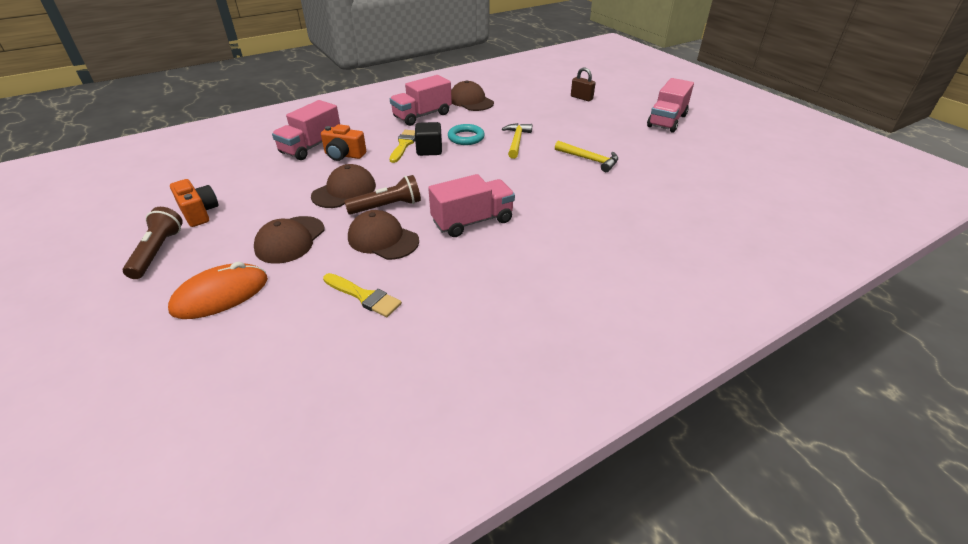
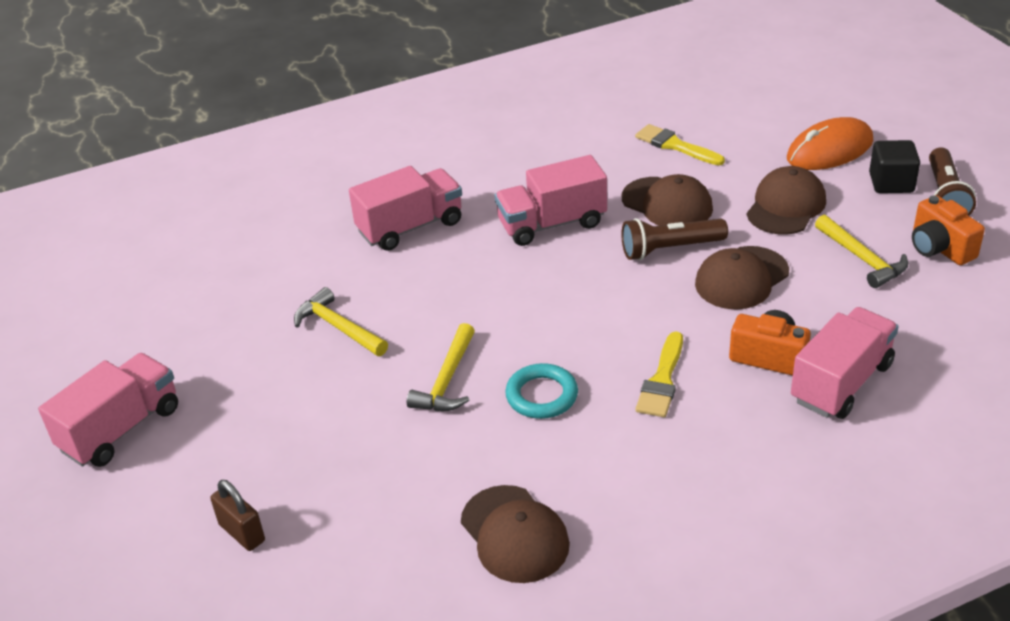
camera: 170 degrees left, 0 degrees up
(258, 204) = (862, 259): none -> yellow hammer
(422, 115) = (632, 477): pink truck -> pink truck (410, 227)
(429, 150) = (613, 363): black cube -> black cube (891, 183)

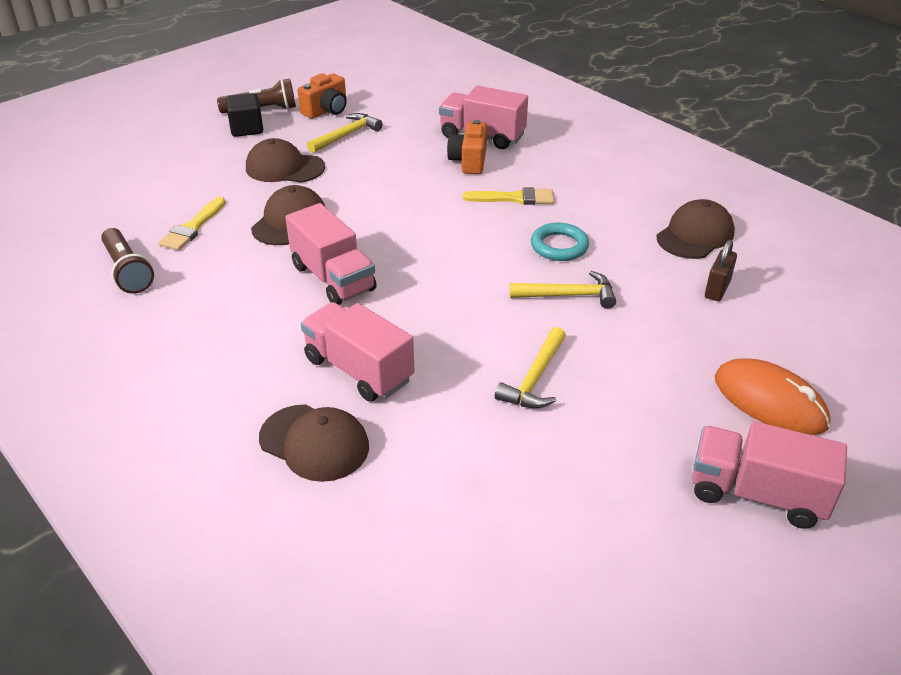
camera: 110 degrees left, 0 degrees up
(242, 533) = (798, 363): brown padlock -> brown padlock (717, 289)
(670, 249) = (356, 212): brown flashlight -> brown flashlight (128, 271)
(741, 278) = (385, 178): brown cap -> brown cap (314, 443)
(829, 150) = (199, 155): orange mouse -> orange mouse (769, 401)

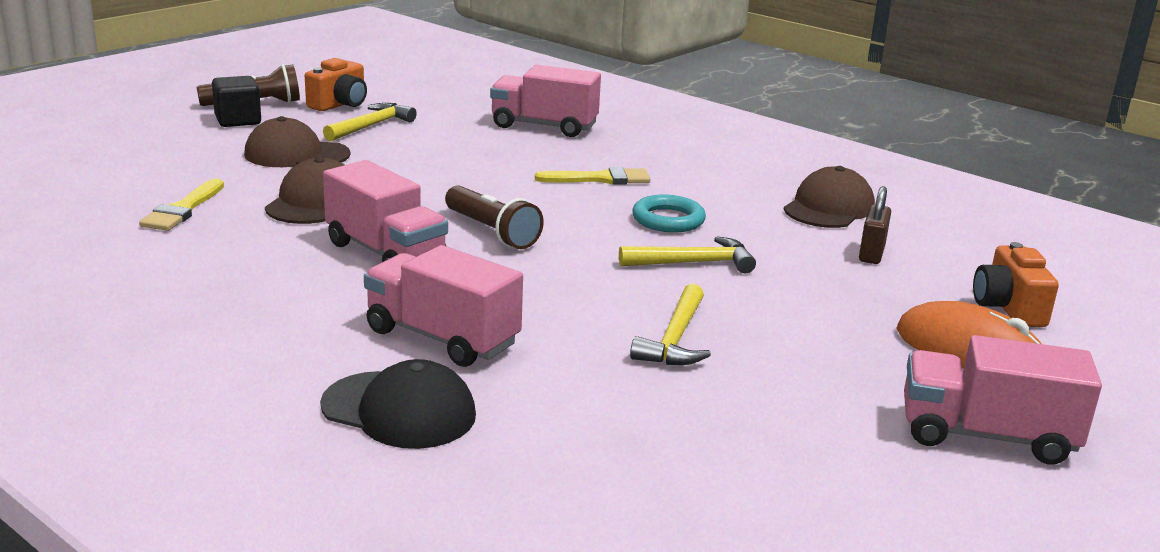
camera: 10 degrees left, 15 degrees down
(128, 271) = (99, 251): brown flashlight -> brown flashlight (492, 232)
(314, 443) = (399, 410): brown cap -> black cap
(469, 161) = (533, 147): orange camera -> orange camera (1008, 308)

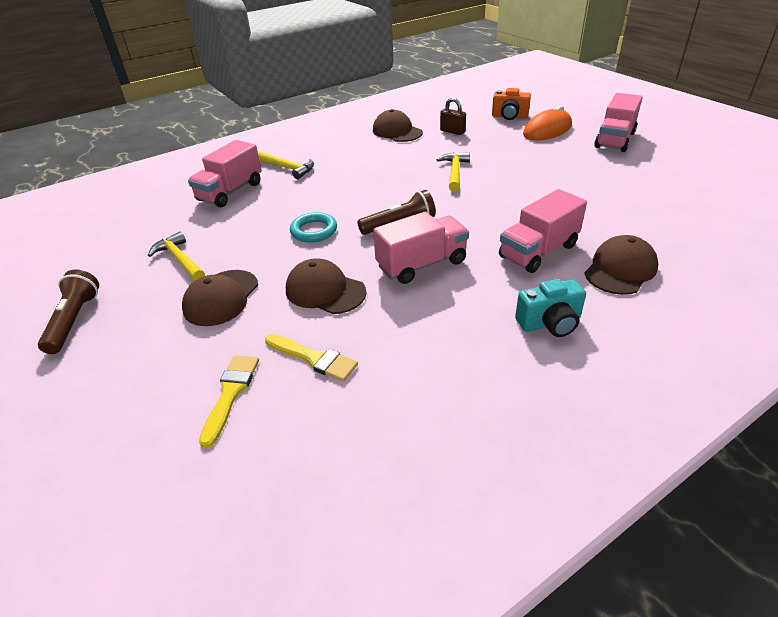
camera: 70 degrees left, 15 degrees up
(238, 120) = (113, 330): black cube -> none
(245, 345) = (550, 323): none -> turquoise camera
(340, 104) = (116, 273): orange camera -> none
(399, 410) = (620, 269): black cap -> brown cap
(600, 179) = (332, 183): yellow brush -> yellow brush (231, 393)
(668, 220) = (398, 171): turquoise ring -> turquoise ring (314, 231)
(675, 339) = (538, 187): yellow hammer -> yellow hammer (288, 168)

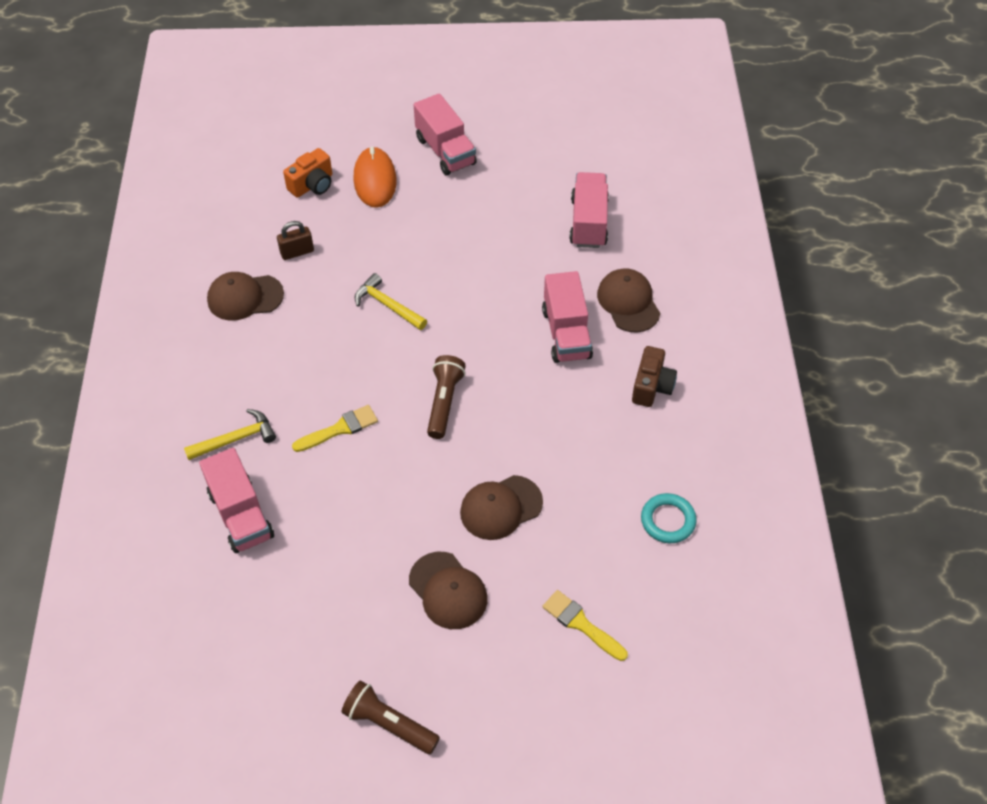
camera: 60 degrees left, 15 degrees up
(180, 260) = (351, 606): yellow hammer -> none
(314, 231) = (395, 473): turquoise ring -> turquoise ring (668, 520)
(314, 358) = (581, 553): yellow brush -> yellow brush (340, 429)
(422, 264) = (519, 420): pink truck -> pink truck (588, 222)
(550, 323) = (651, 386): turquoise camera -> brown camera

